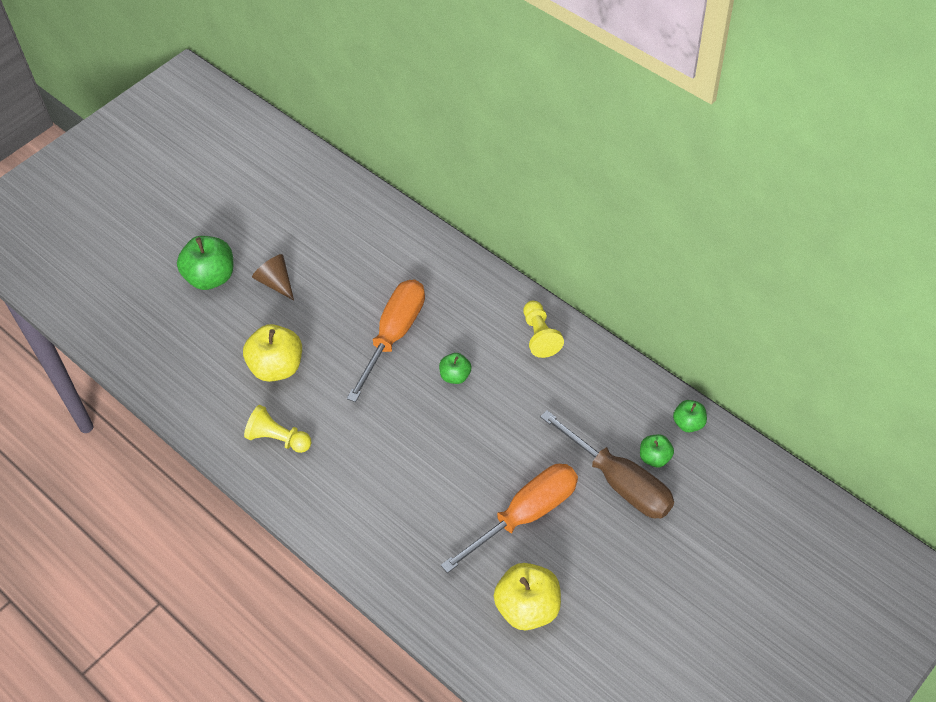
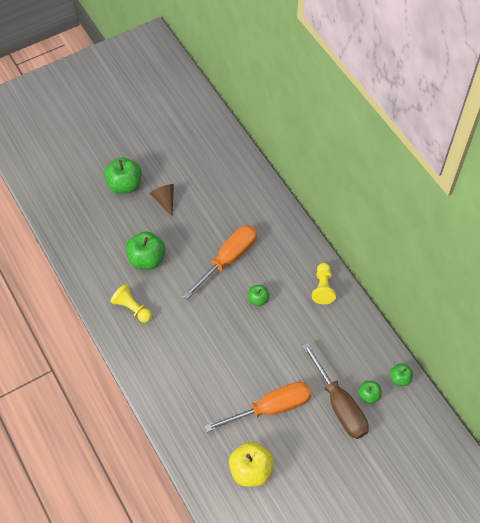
camera: 15 degrees right, 5 degrees up
(277, 367) = (147, 259): yellow apple -> green apple

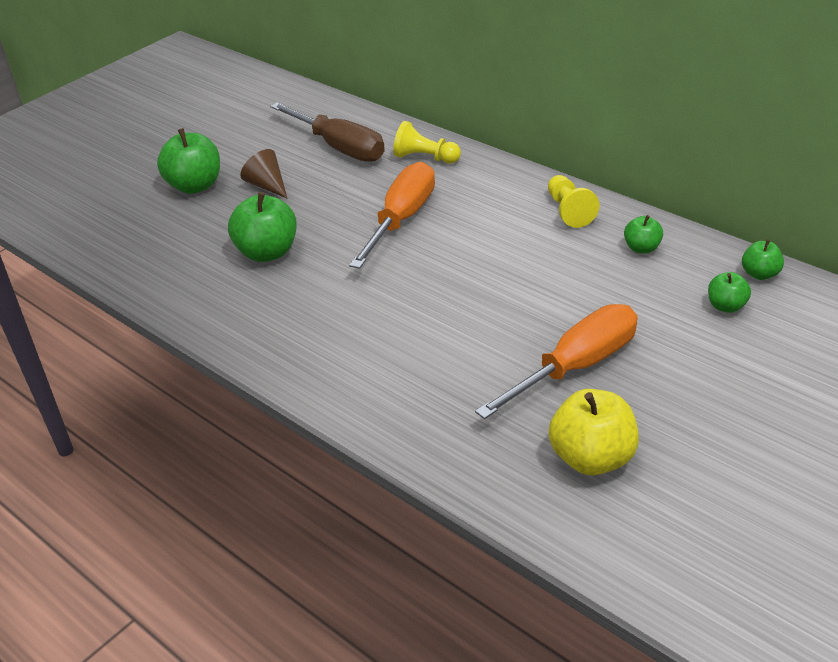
camera: 15 degrees left, 20 degrees down
(132, 308) = (268, 313): yellow pawn -> yellow pawn (425, 158)
(258, 299) = (475, 249): green apple -> green apple (642, 248)
(340, 405) = (688, 331): brown screwdriver -> brown screwdriver (340, 148)

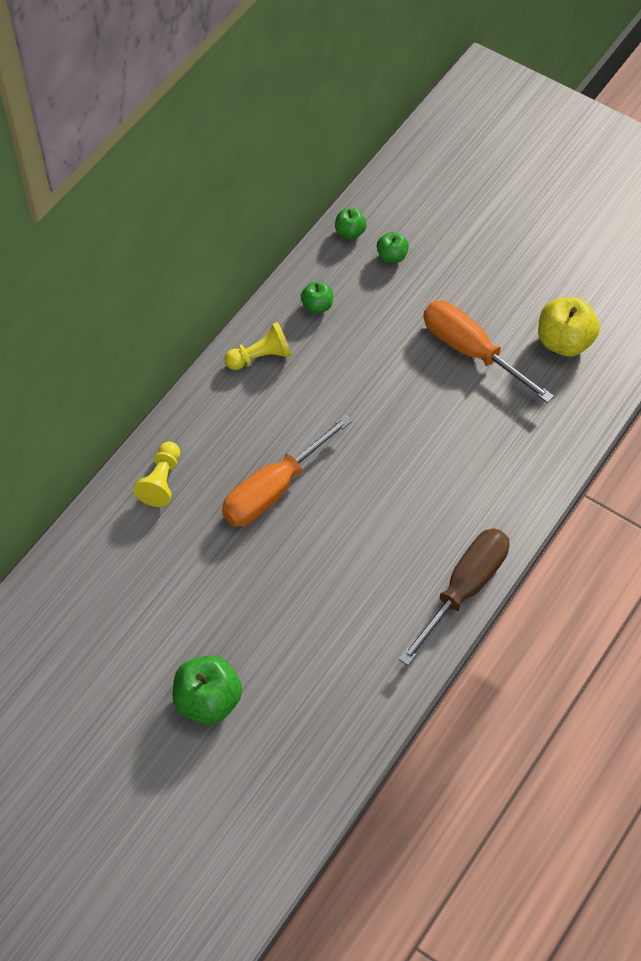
camera: 100 degrees left, 20 degrees up
(267, 186) = (210, 625): brown cone -> none
(267, 252) = (331, 600): green apple -> none
(340, 148) = (135, 565): brown screwdriver -> brown screwdriver (465, 588)
(402, 219) = (273, 490): orange screwdriver -> orange screwdriver turned 60 degrees counterclockwise

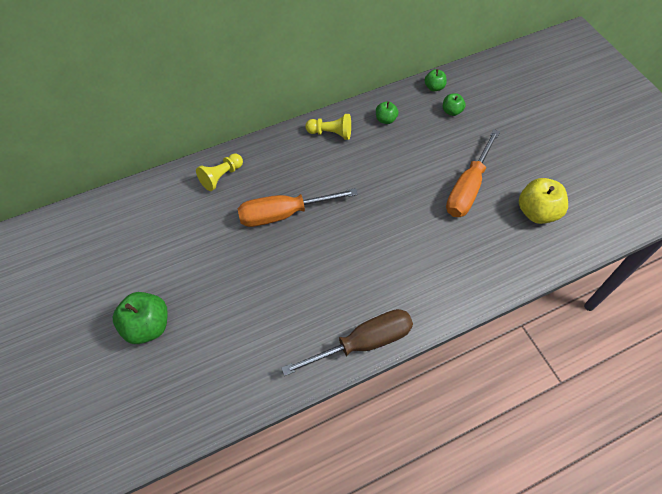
camera: 30 degrees right, 0 degrees up
(470, 350) = (467, 189): orange screwdriver -> orange screwdriver turned 135 degrees counterclockwise

